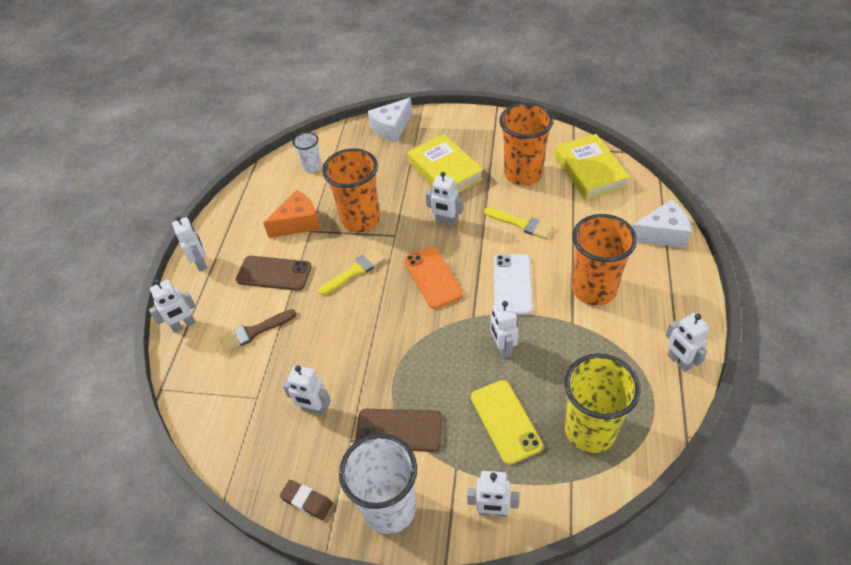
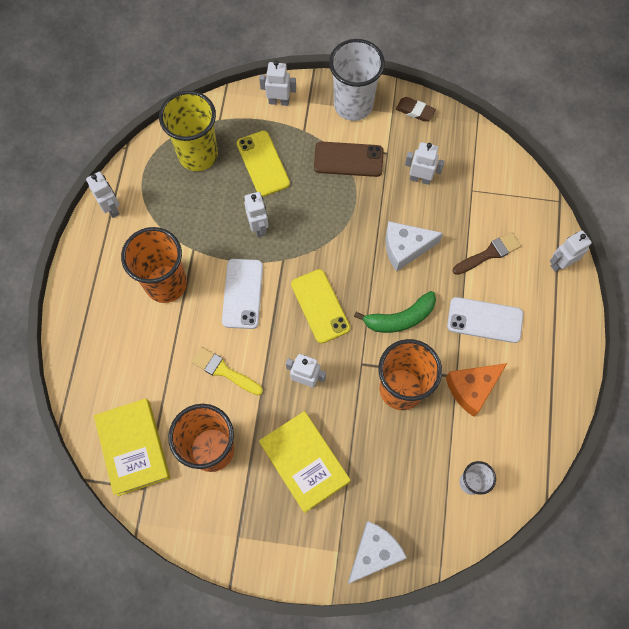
camera: 175 degrees right, 20 degrees up
(201, 263) = (567, 338): white robot -> none
(274, 273) = (484, 320): brown phone -> white phone
(355, 271) = (400, 318): yellow brush -> green banana
(433, 277) = (320, 306): orange phone -> yellow phone
(662, 233) = (81, 348): white cheese -> white cheese (405, 248)

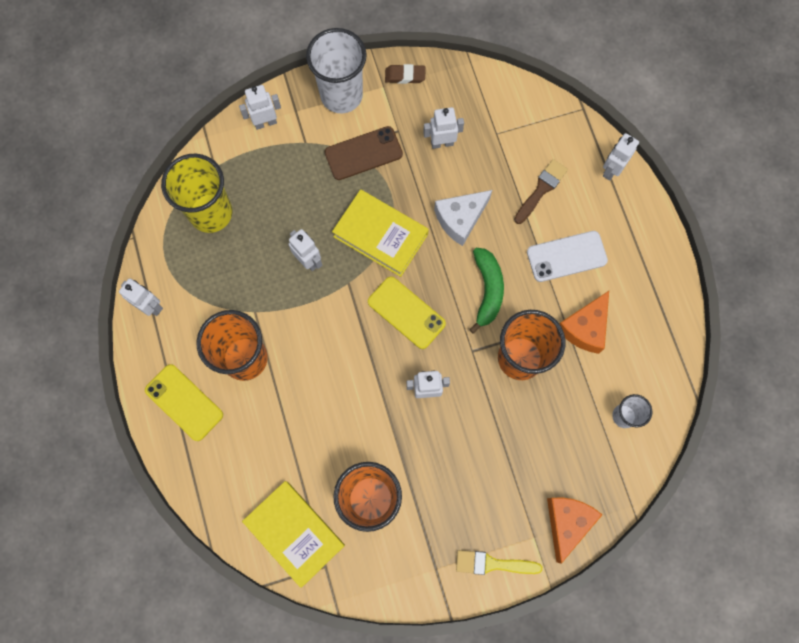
camera: 25 degrees left, 5 degrees up
(224, 371) = (344, 418): yellow brush -> yellow brush (492, 564)
(242, 293) = (325, 334): white phone -> none
(263, 163) = (281, 194): yellow phone -> yellow phone (184, 402)
(304, 462) = (464, 469): yellow book -> yellow book (380, 235)
(374, 552) = (567, 522): white cheese -> orange cheese
(400, 318) = (487, 290): green banana -> green banana turned 45 degrees counterclockwise

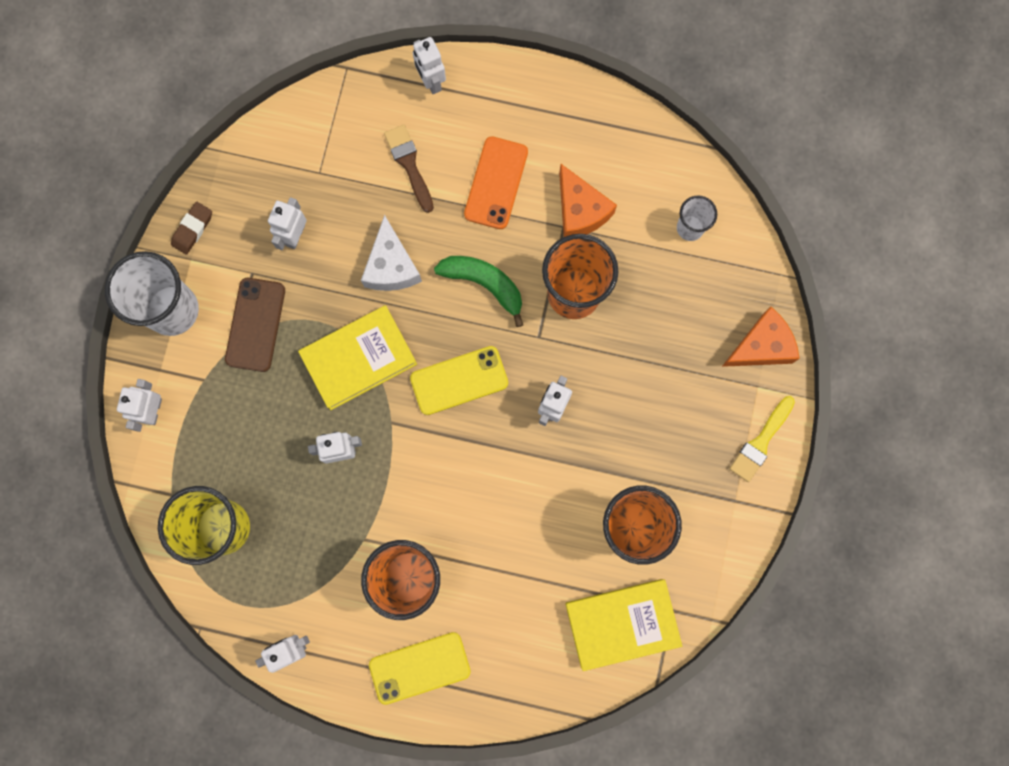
camera: 60 degrees left, 5 degrees up
(566, 256) = (496, 183): white phone -> orange phone
(567, 522) = (761, 346): orange cheese -> orange cheese turned 105 degrees clockwise

